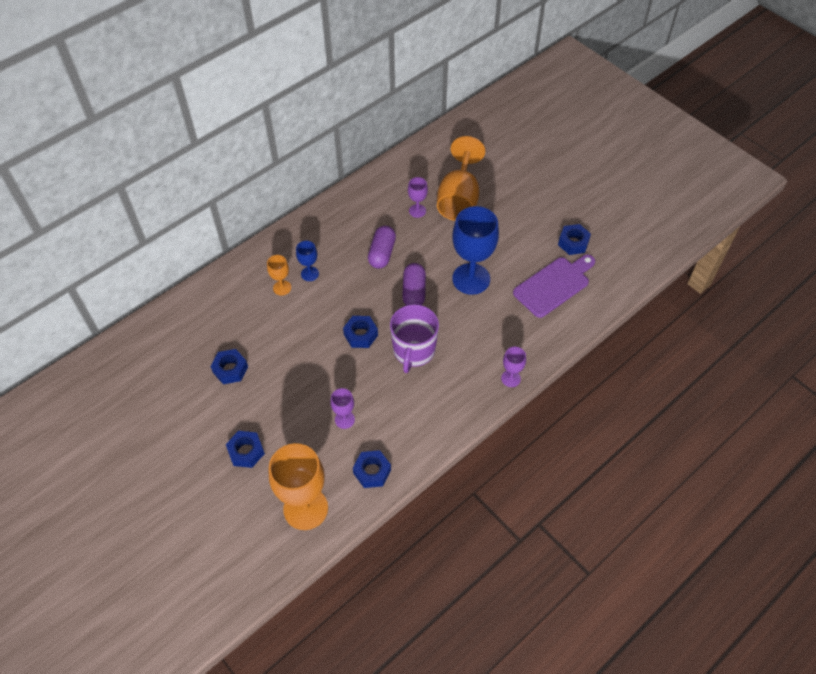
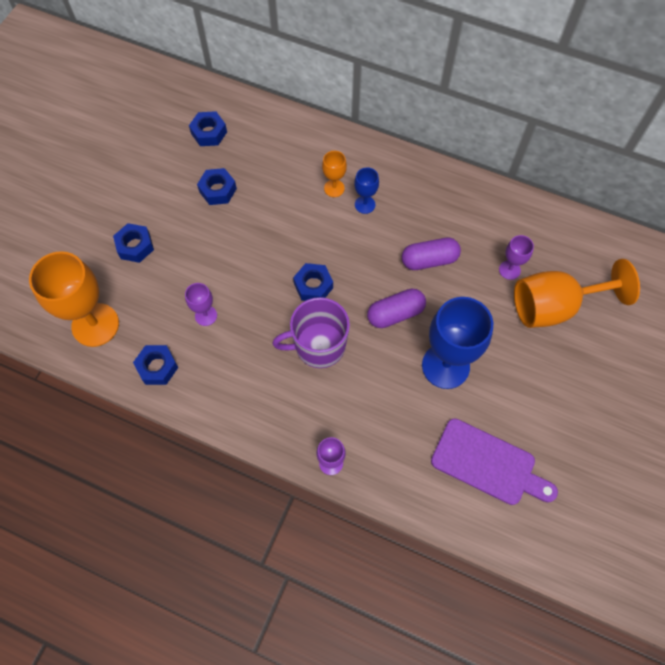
camera: 65 degrees right, 10 degrees up
(573, 243) = (567, 464): blue nut -> blue nut (209, 133)

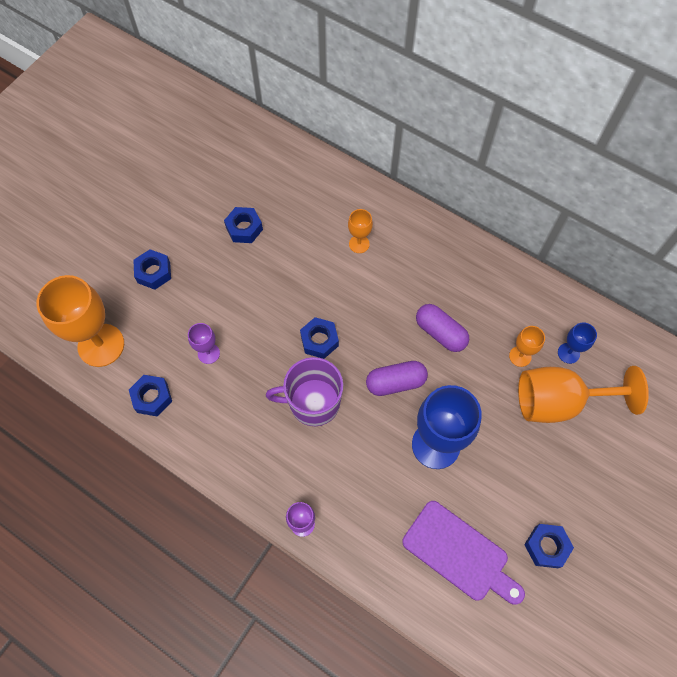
camera: 10 degrees right, 0 degrees up
(209, 133) = (246, 169): blue nut -> blue nut (546, 547)
(365, 204) = (386, 265): blue goblet -> blue goblet (568, 353)
(429, 260) = (440, 333): purple capsule -> purple capsule turned 45 degrees clockwise
(509, 270) = (520, 356): purple goblet -> orange goblet

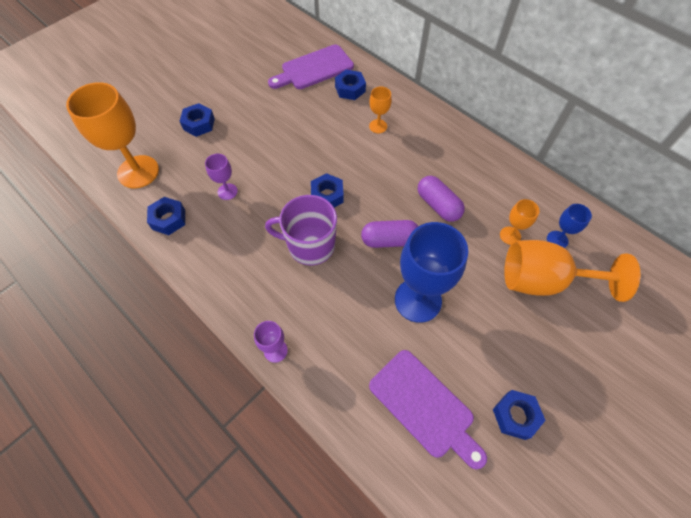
camera: 10 degrees right, 5 degrees down
(244, 228) = (283, 102): blue nut -> blue nut (350, 89)
(270, 177) = (314, 69): none -> purple cutting board

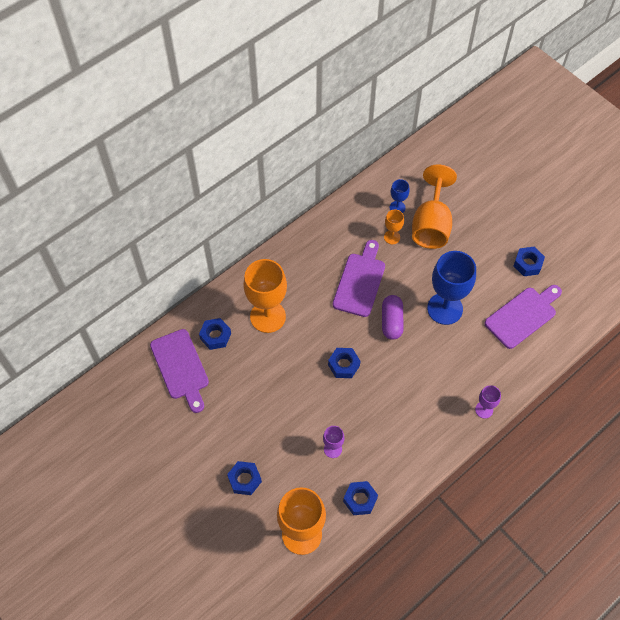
camera: 85 degrees left, 0 degrees up
(310, 245) = (393, 381): purple mug -> none
(378, 126) = (268, 316): orange goblet -> orange goblet, size x2.09
(438, 205) = (360, 281): purple capsule -> purple cutting board

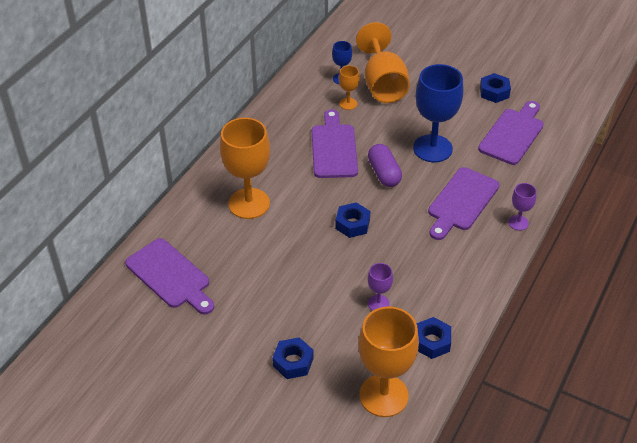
camera: 20 degrees left, 15 degrees down
(215, 336) = (198, 236): blue nut -> none
(445, 372) = (461, 202): none -> purple cutting board

